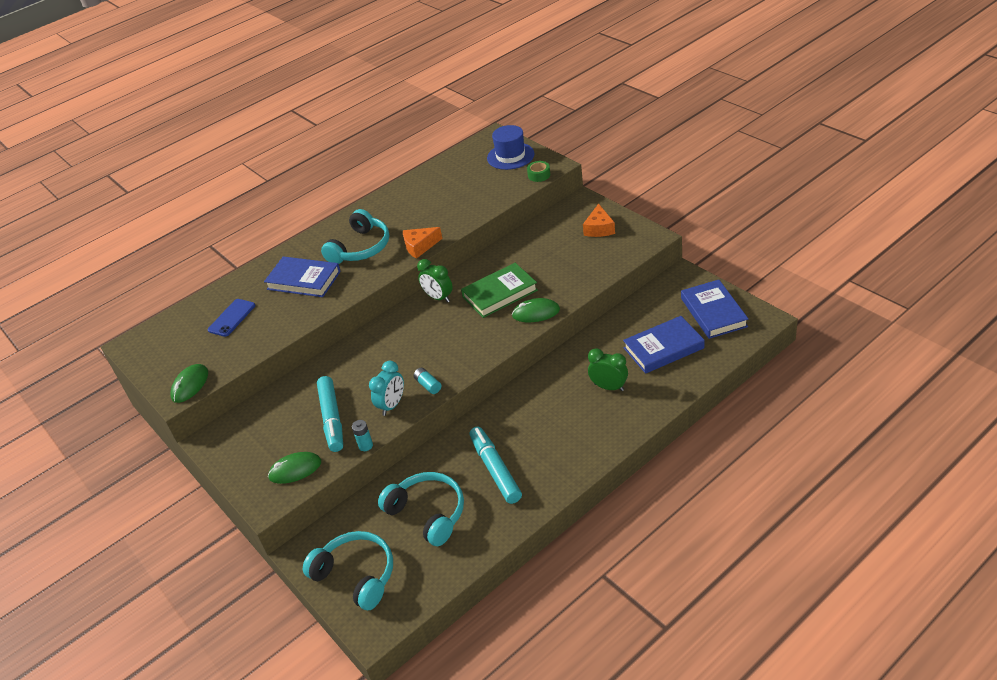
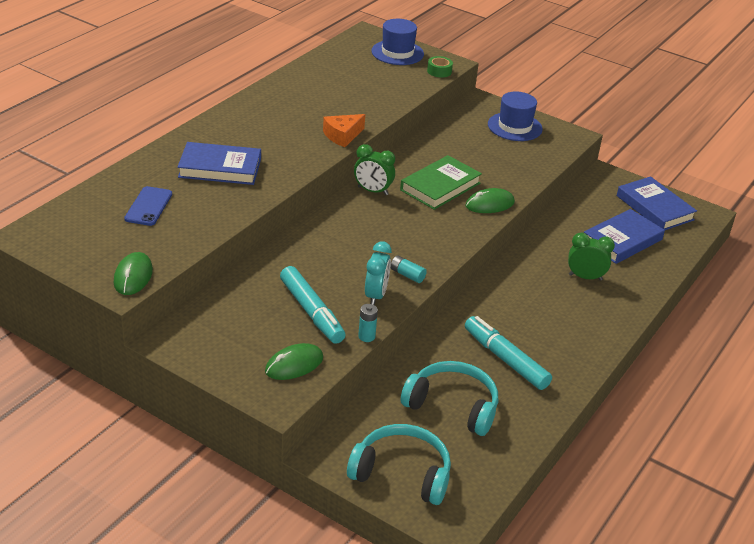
camera: 25 degrees left, 5 degrees down
(361, 248) = (272, 136): turquoise headphones -> none
(599, 228) = (515, 127): orange cheese -> blue hat

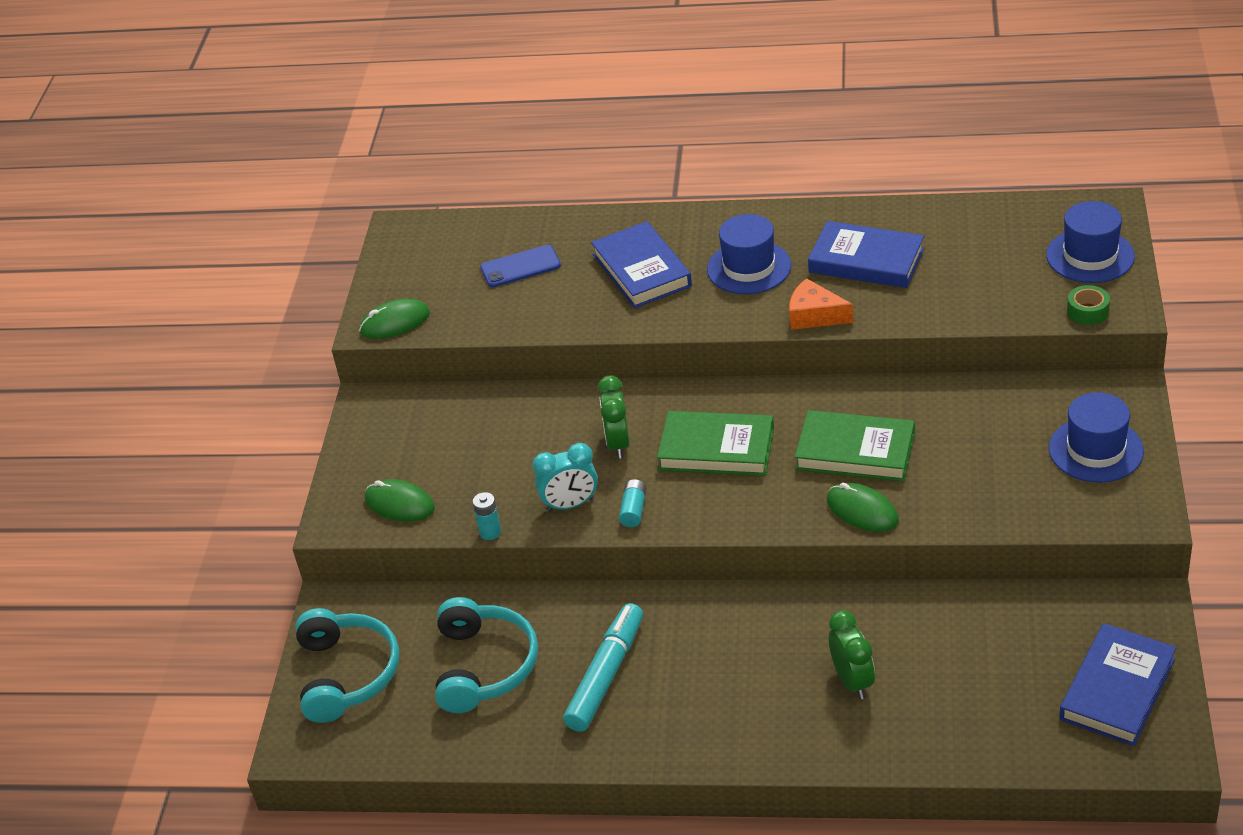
camera: 70 degrees right, 5 degrees up
(270, 136) = (749, 267): none -> blue hat
(311, 311) = (498, 472): turquoise marker -> none
(373, 191) = (781, 403): green clock -> green clock (618, 443)
(386, 226) = (716, 449): none -> green book
(622, 240) = (985, 685): blue book -> blue book (866, 261)

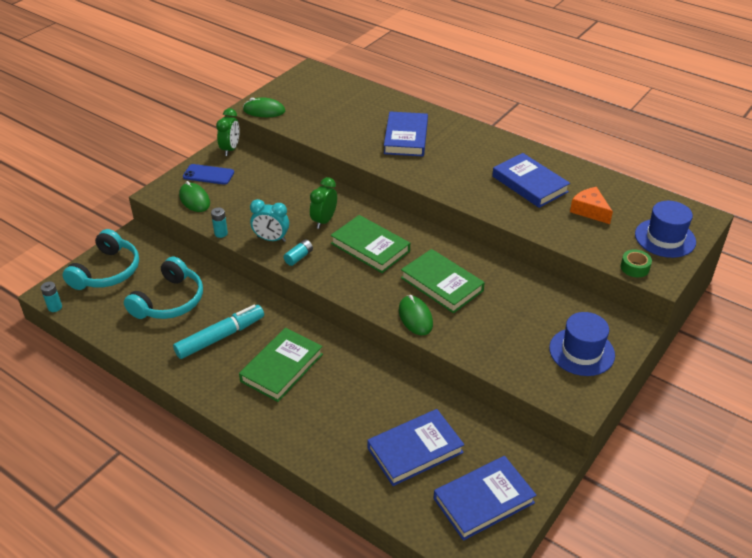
camera: 25 degrees right, 0 degrees up
(323, 762) = (55, 307): none -> turquoise battery
(520, 267) = (348, 111): blue phone -> blue phone (208, 175)
(728, 669) = (282, 368): none -> green book
(749, 267) = (462, 160): blue hat -> none
(814, 316) = (473, 199): orange cheese -> orange cheese (589, 211)
(852, 681) = (339, 410): green clock -> green clock (230, 149)
(988, 677) = (415, 450): none -> blue book

